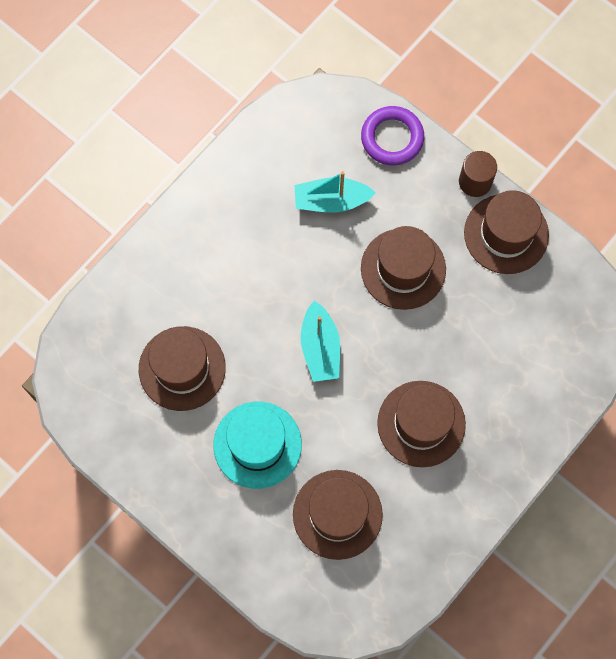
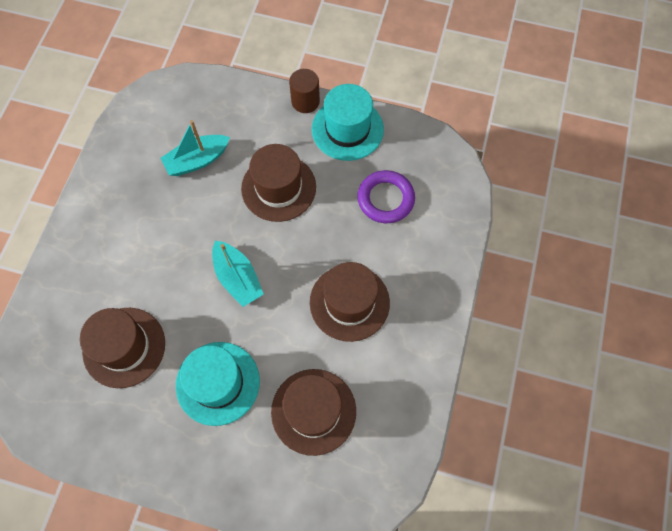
camera: 25 degrees left, 5 degrees down
(392, 138) = (226, 96): purple ring -> purple ring (385, 199)
(506, 234) = (347, 129): brown hat -> turquoise hat

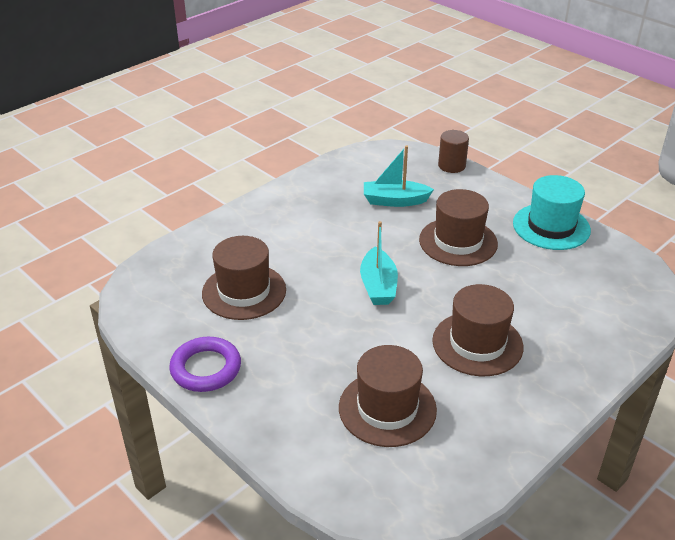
camera: 30 degrees right, 30 degrees down
(218, 383) = (308, 349): turquoise hat -> none
(305, 101) = (520, 197): brown cylinder -> brown cylinder (451, 166)
(385, 199) = (562, 285): purple ring -> purple ring (206, 368)

